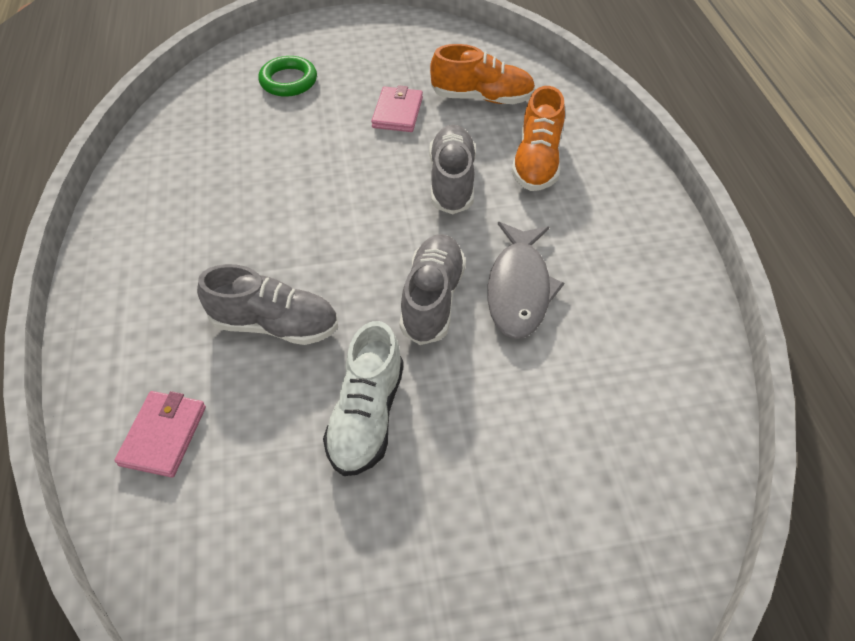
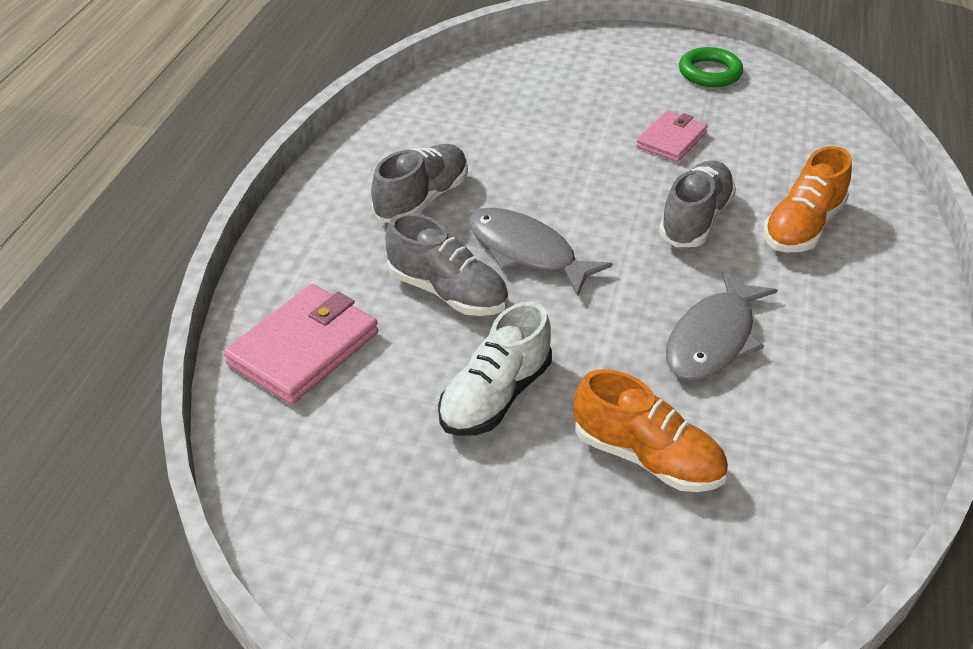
camera: 25 degrees right, 10 degrees down
(163, 435) = (304, 348): pink wallet -> pink wallet, size x1.58
(288, 81) = (571, 82): green ring -> green ring (710, 72)
(327, 259) = (526, 252): none -> grey fish
(432, 299) = (615, 319): grey shoe -> grey shoe (422, 199)
(482, 98) = (774, 149): orange shoe -> orange shoe (647, 457)

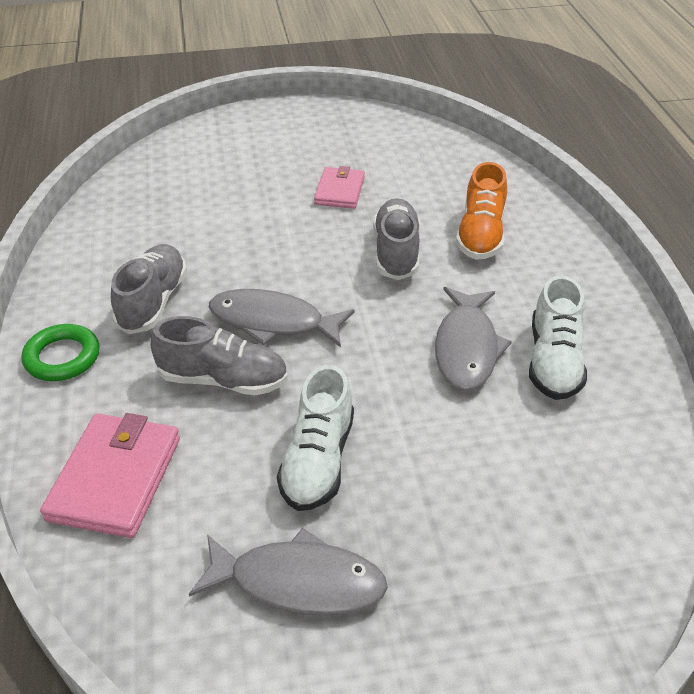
camera: 25 degrees left, 0 degrees up
(414, 497) = (298, 582): none -> grey fish
(647, 457) = (473, 468): orange shoe -> none
(710, 72) = (339, 127): green ring -> green ring (62, 357)
(803, 383) = (553, 361): none -> white shoe

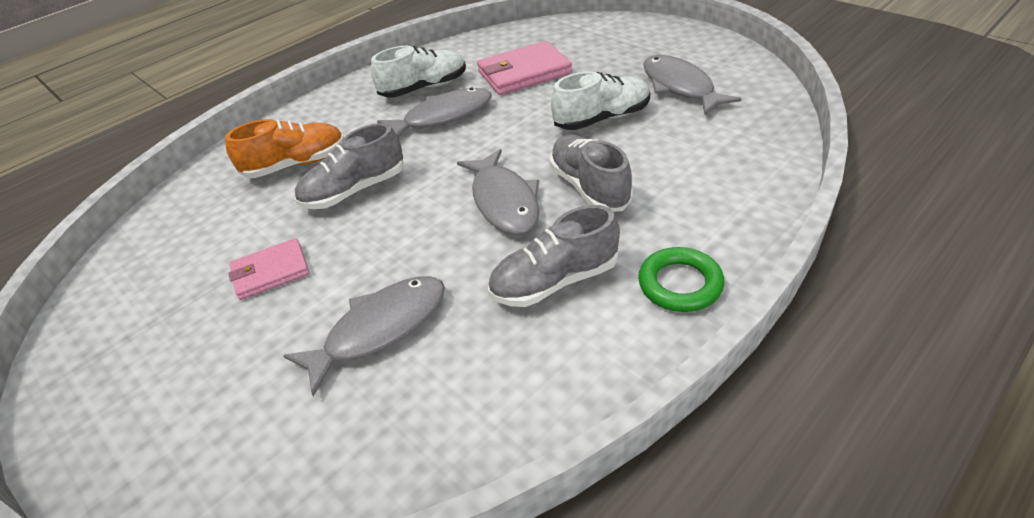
camera: 120 degrees left, 0 degrees up
(115, 478) = (724, 176): pink wallet -> pink wallet (524, 73)
(221, 216) = (380, 329): none -> grey fish

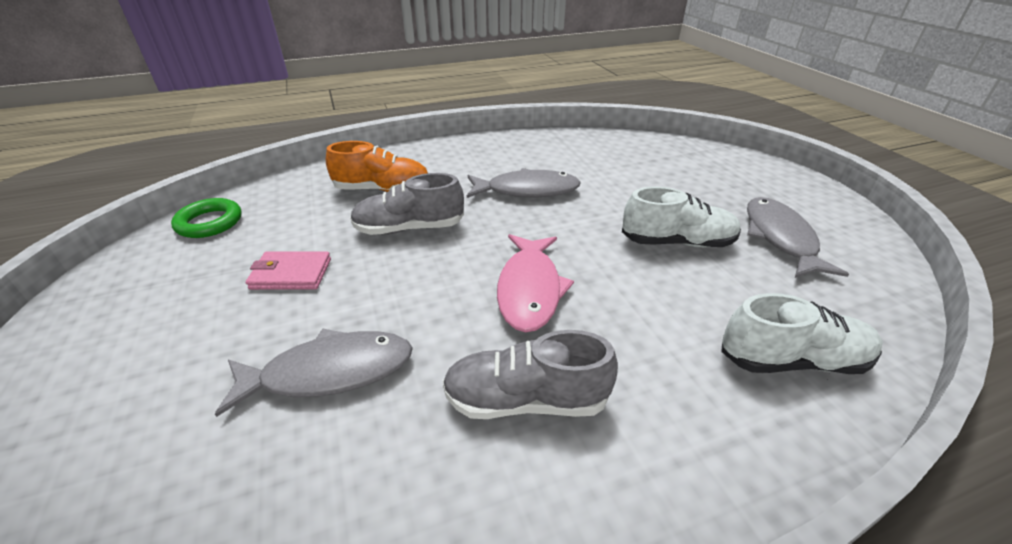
camera: 20 degrees right, 5 degrees down
(424, 88) = (528, 161): white shoe -> white shoe (792, 360)
(504, 201) = (529, 289): grey fish -> pink fish
(524, 73) = (624, 175): pink wallet -> none
(589, 187) = (624, 308): grey shoe -> none
(680, 284) = (667, 474): green ring -> green ring (209, 223)

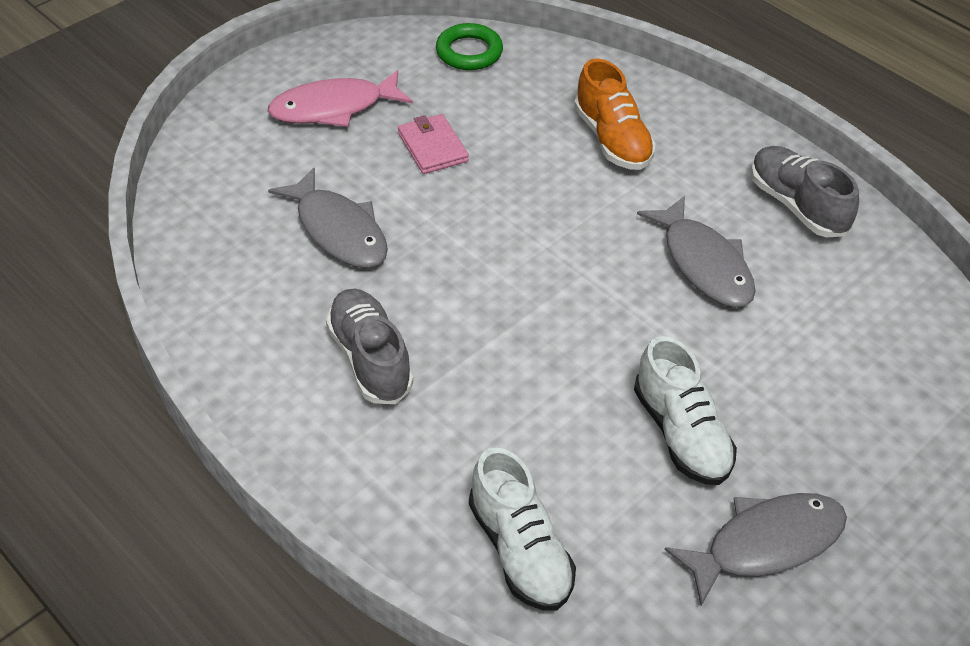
camera: 65 degrees right, 10 degrees up
(409, 228) = (553, 193): grey shoe -> grey shoe (797, 205)
(529, 289) = (510, 322): pink fish -> pink fish (334, 108)

